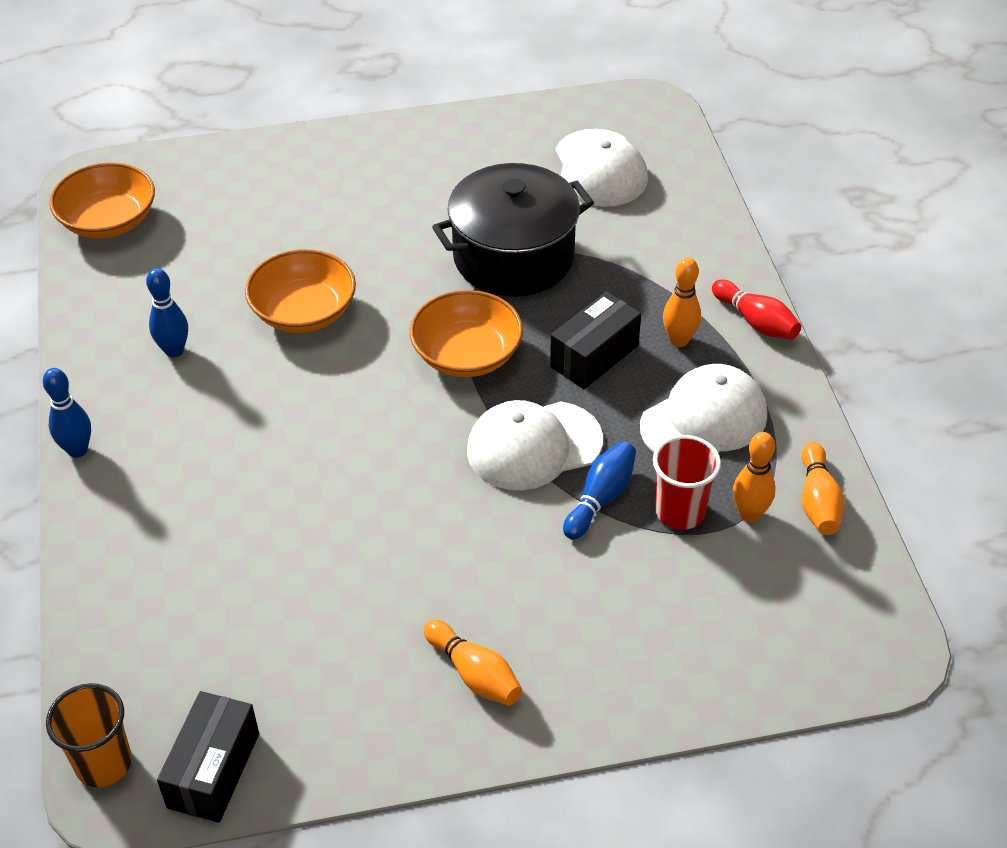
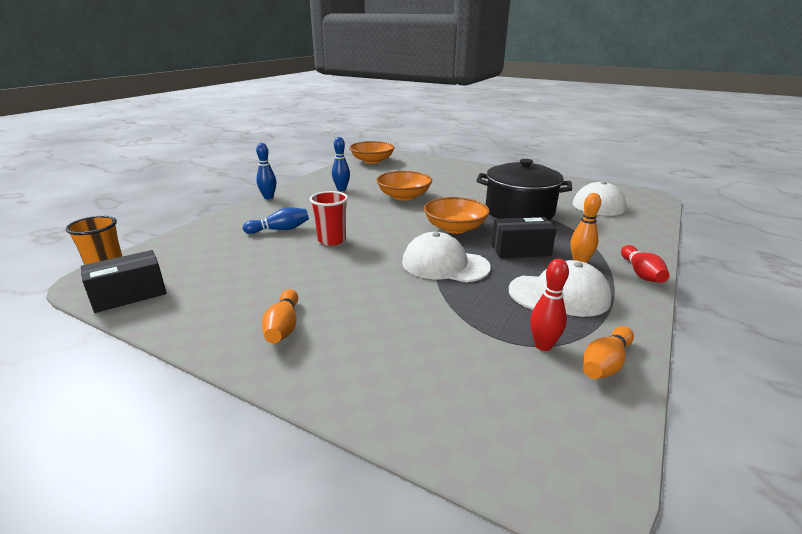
camera: 40 degrees right, 20 degrees down
(600, 498) = (453, 296): blue bowling pin -> blue bowling pin (280, 230)
(680, 512) = (495, 323): red cup -> red cup (331, 240)
(749, 514) = (543, 345): orange bowling pin -> red bowling pin

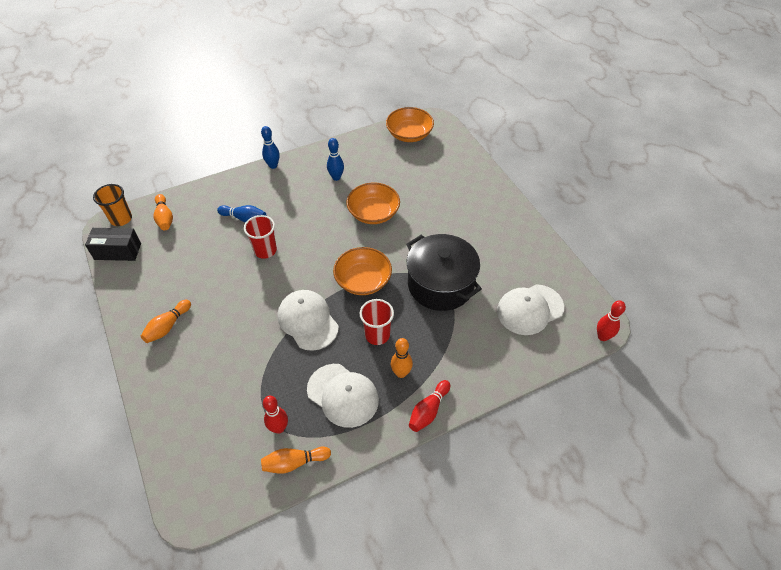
camera: 35 degrees right, 25 degrees up
(174, 254) = (164, 218): none -> orange bowling pin
(520, 250) = (377, 335): black box -> red cup
(663, 200) = (602, 337): none -> red bowling pin

